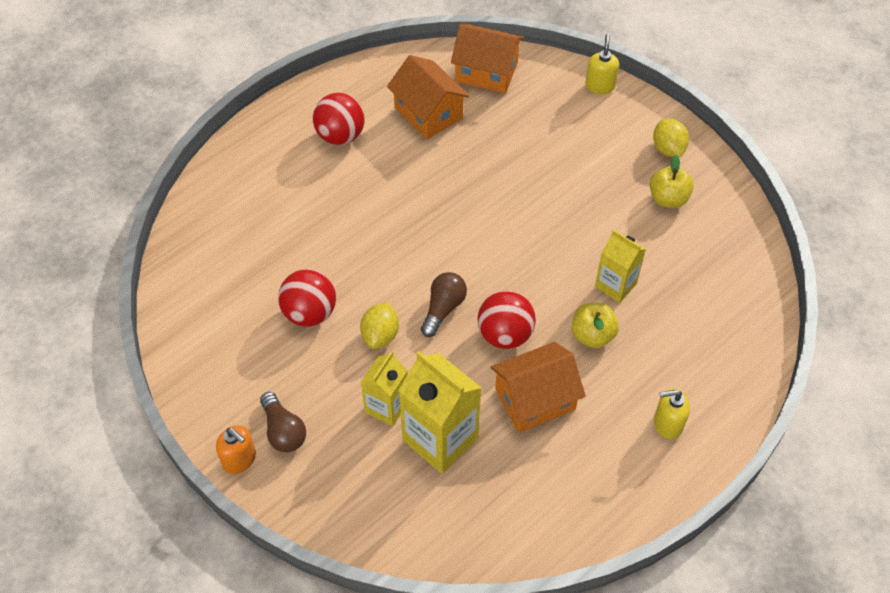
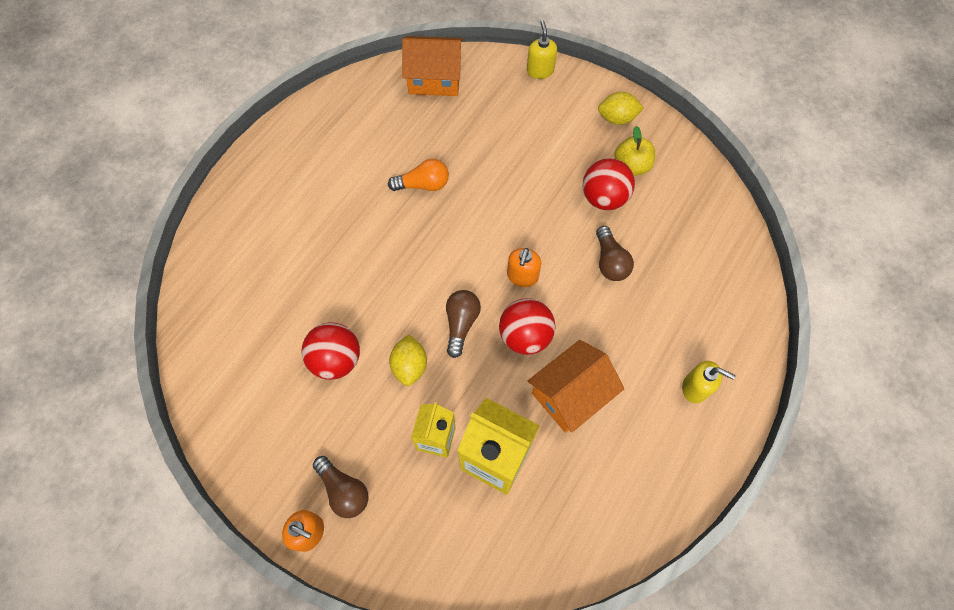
camera: 15 degrees left, 10 degrees up
(340, 135) = (316, 171): red ball -> red ball (604, 198)
(428, 113) = (392, 130): orange house -> none
(444, 170) = (423, 184): none -> orange light bulb
(519, 278) = (522, 276): none -> orange soap dispenser
(592, 335) = (604, 316): yellow apple -> none
(615, 285) = (610, 262): yellow carton -> brown light bulb
(667, 424) = (695, 388): yellow soap dispenser -> yellow soap dispenser turned 135 degrees counterclockwise
(668, 149) = (617, 118): yellow lemon -> yellow lemon turned 60 degrees counterclockwise

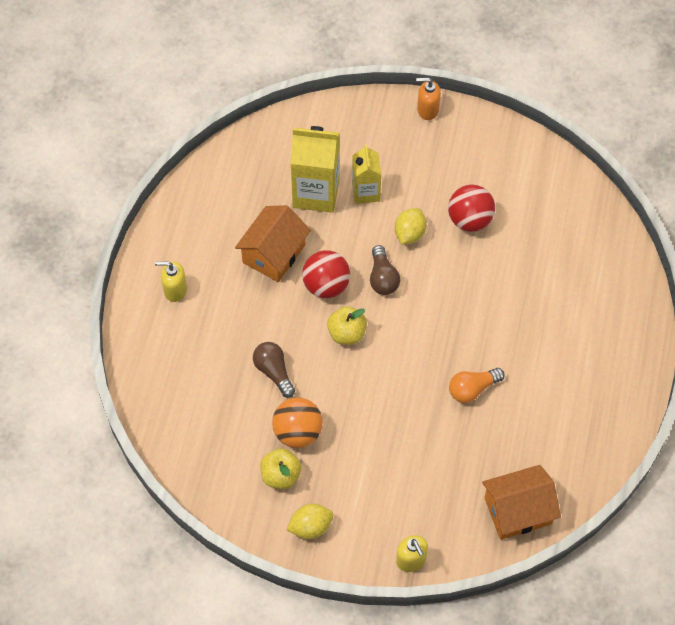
camera: 160 degrees right, 5 degrees down
(344, 490) = (417, 140): brown light bulb -> none
(410, 366) = (409, 234): yellow lemon -> yellow lemon turned 45 degrees clockwise
(522, 276) = (347, 333): orange soap dispenser -> yellow apple
(604, 198) = (298, 432): red ball -> orange ball

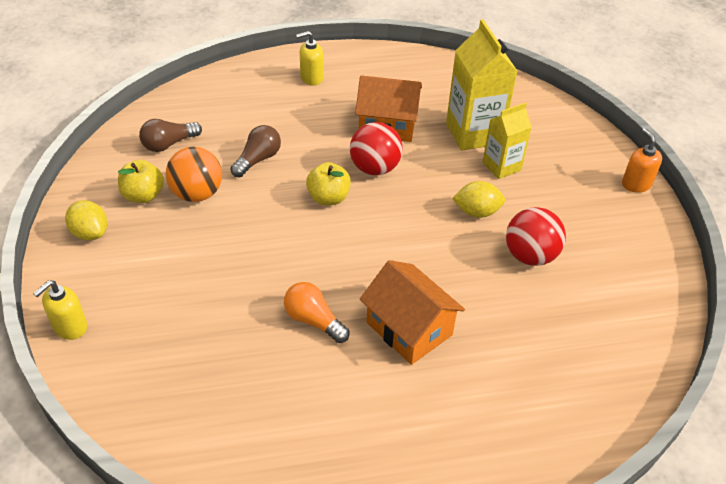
camera: 65 degrees right, 15 degrees down
(175, 290) = (311, 78): yellow soap dispenser -> yellow soap dispenser turned 90 degrees counterclockwise
(383, 278) = (410, 206): brown light bulb -> brown light bulb (169, 144)
(518, 511) = (165, 414): orange house -> orange house (409, 328)

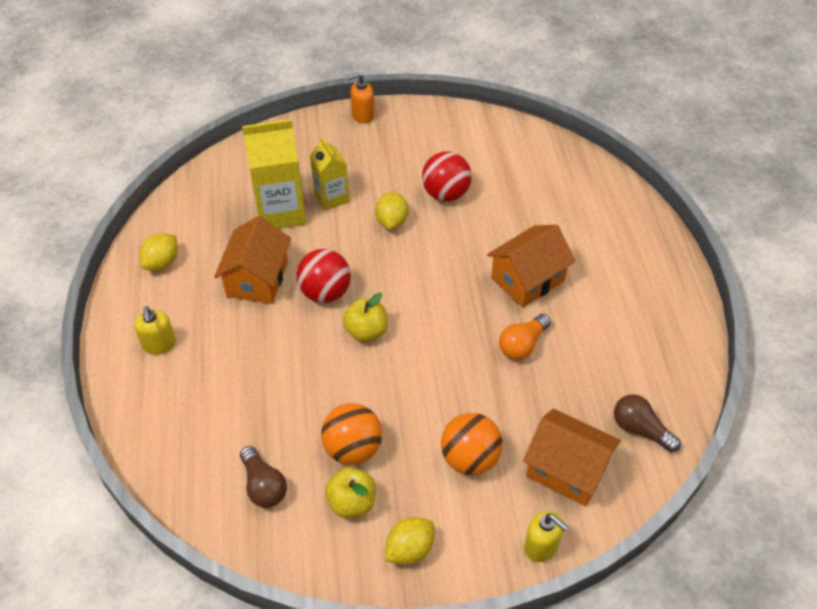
camera: 85 degrees left, 5 degrees up
(151, 353) = (567, 469): none -> orange house
(176, 274) = (470, 458): none -> orange ball
(258, 160) = (301, 394): brown light bulb -> brown light bulb (640, 429)
(399, 70) = (162, 263): none -> yellow lemon

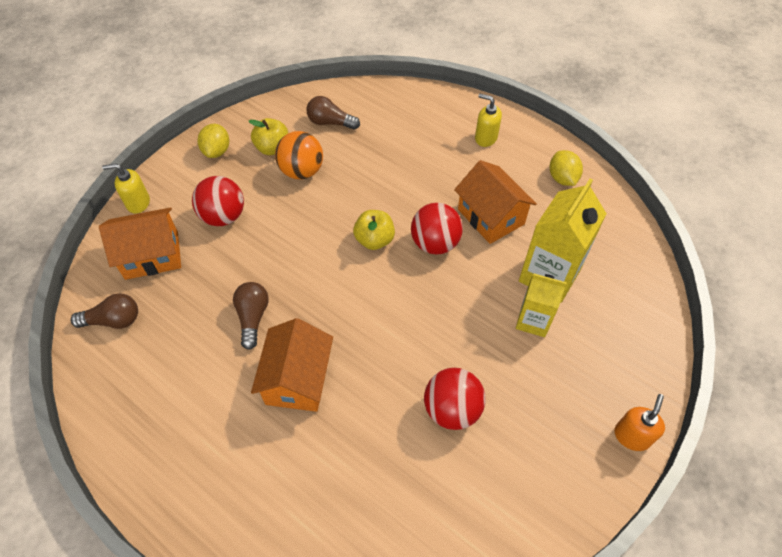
camera: 135 degrees right, 5 degrees up
(392, 222) = (461, 339): yellow lemon -> none
(470, 458) = (223, 216): orange ball -> red ball
(522, 345) = (253, 317): orange light bulb -> brown light bulb

